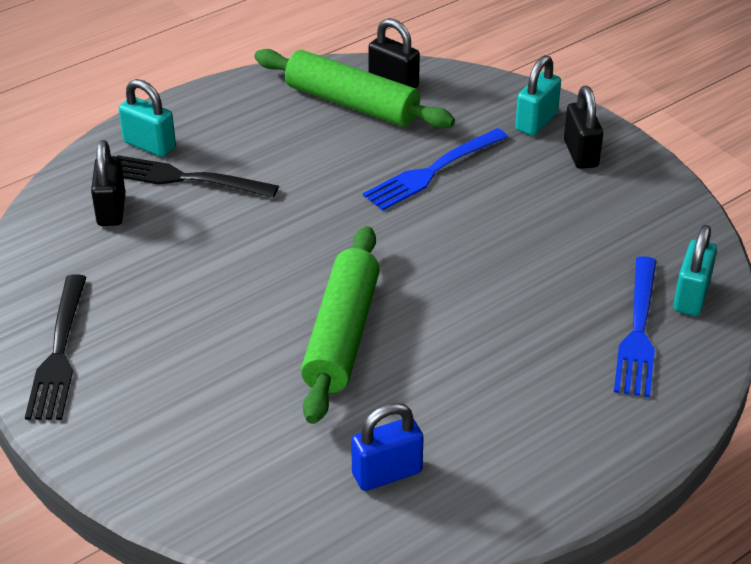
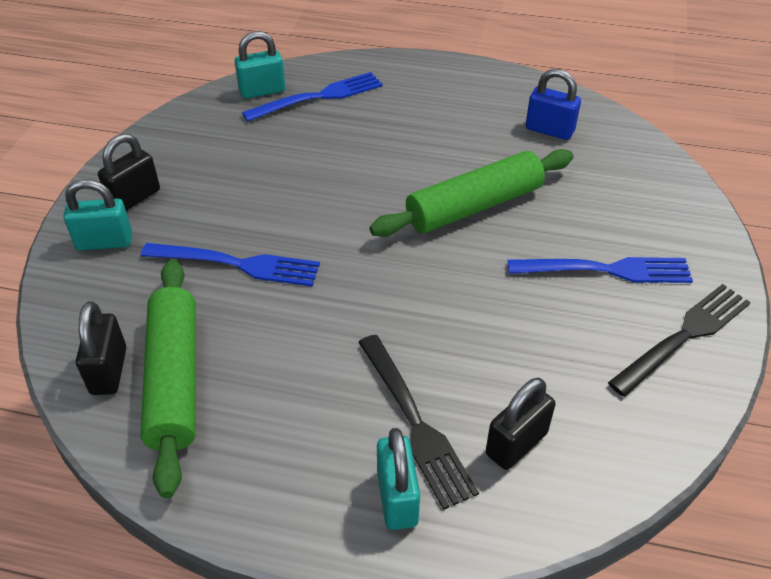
camera: 130 degrees left, 5 degrees up
(170, 361) = (606, 270): none -> blue fork

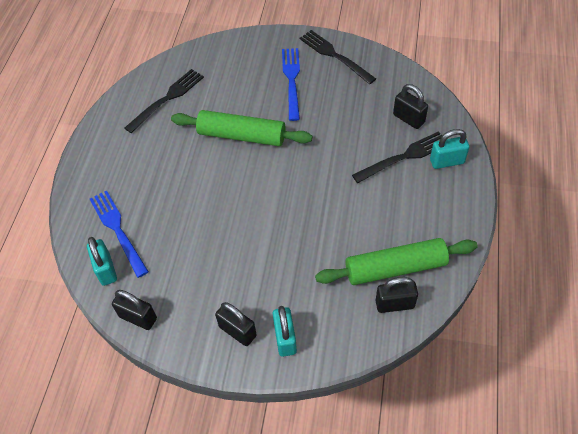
camera: 90 degrees left, 10 degrees up
(187, 117) = (138, 317): none -> black padlock
(237, 264) = (300, 253): blue fork -> none
(474, 206) = (241, 136): green rolling pin -> green rolling pin turned 45 degrees counterclockwise
(549, 130) = (167, 99): blue padlock -> black fork

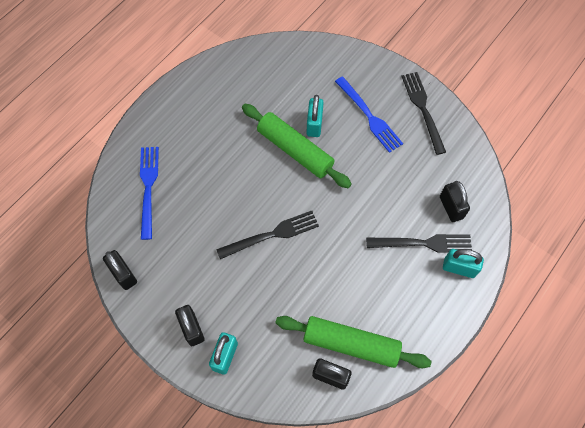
camera: 25 degrees right, 10 degrees up
(106, 270) = (121, 219): turquoise padlock -> turquoise padlock (314, 124)
(167, 99) = (252, 82): black fork -> black fork (271, 235)
(291, 80) = (369, 116): blue fork -> blue fork turned 120 degrees clockwise

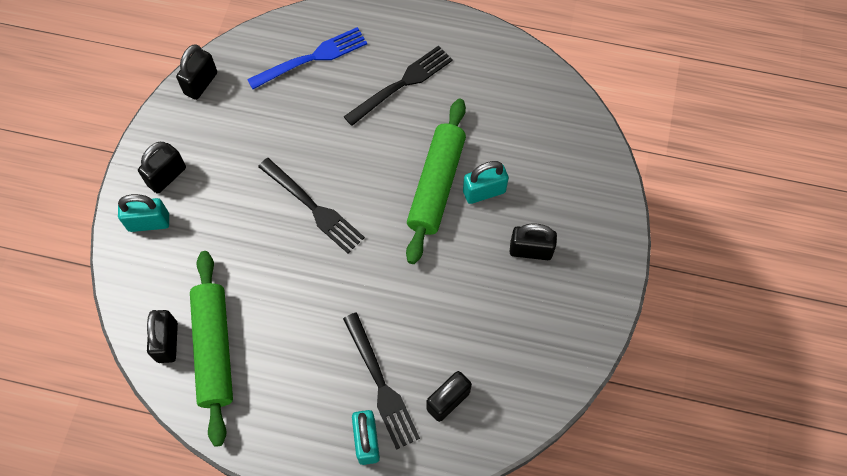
camera: 65 degrees right, 0 degrees up
(369, 116) = (530, 250): blue fork -> black padlock
(423, 109) = (577, 312): black fork -> black fork (401, 84)

